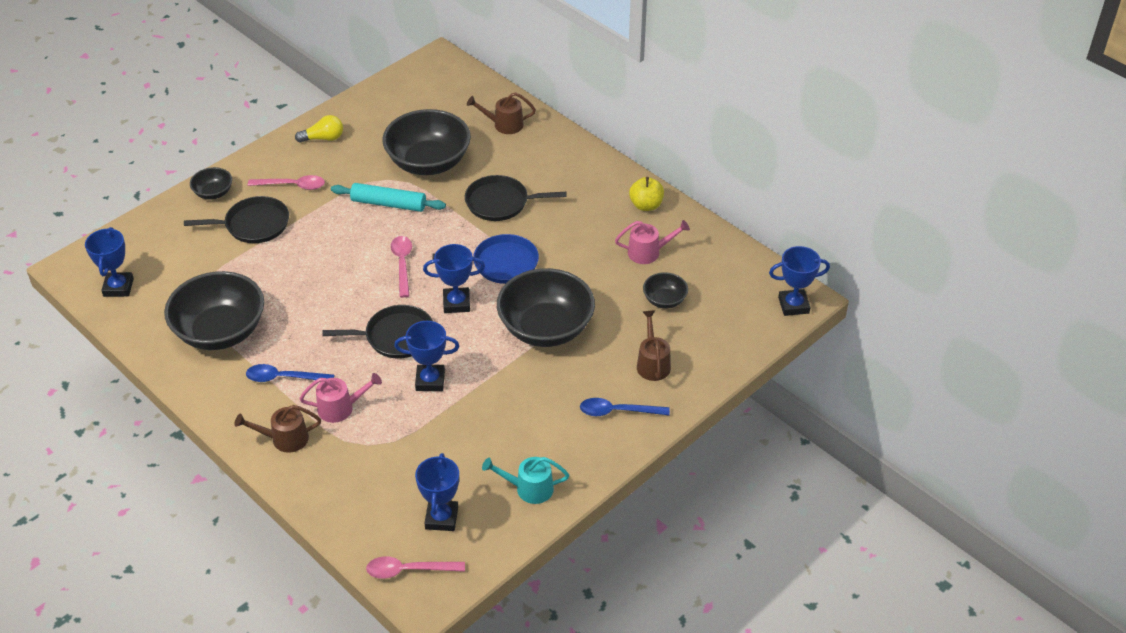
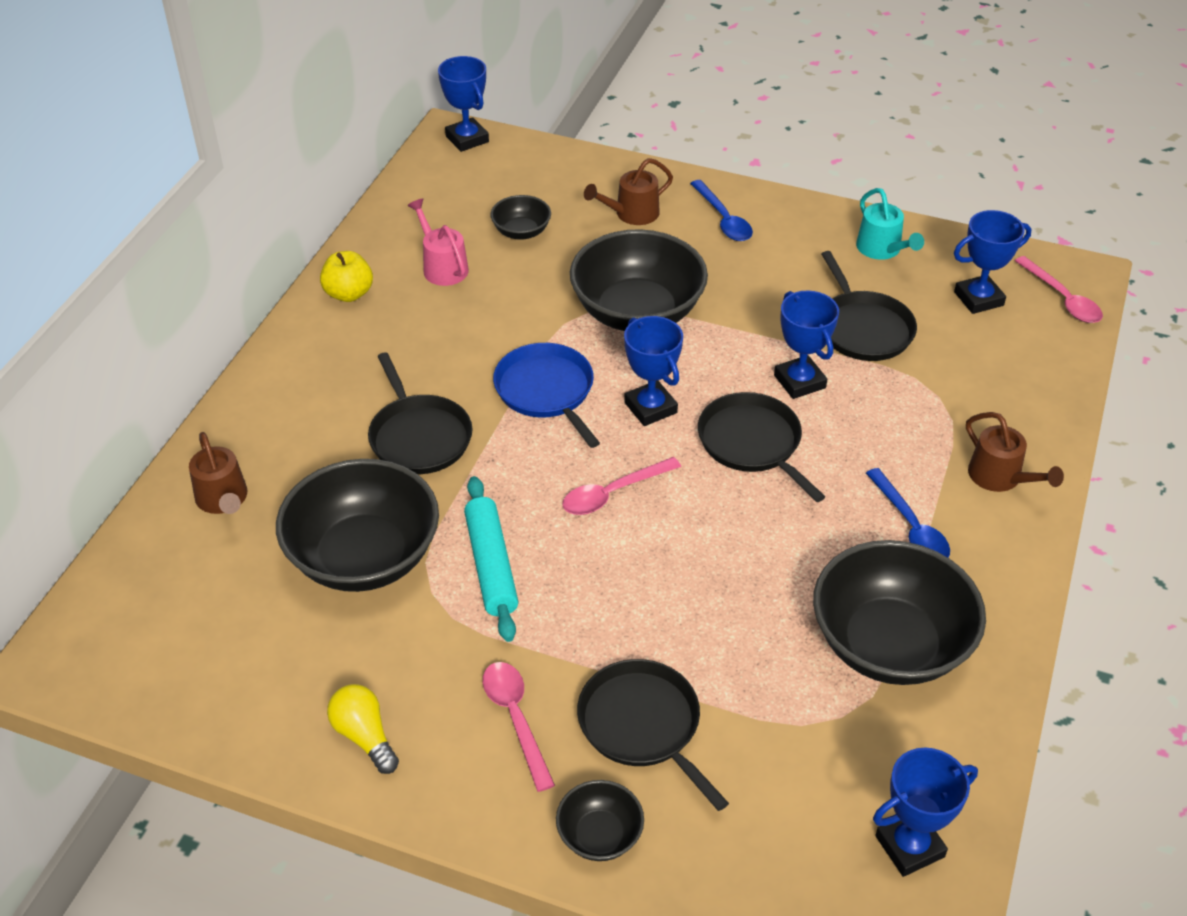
camera: 115 degrees left, 0 degrees up
(341, 408) = (908, 445): pink watering can -> none
(455, 436) = (863, 328): none -> black pan

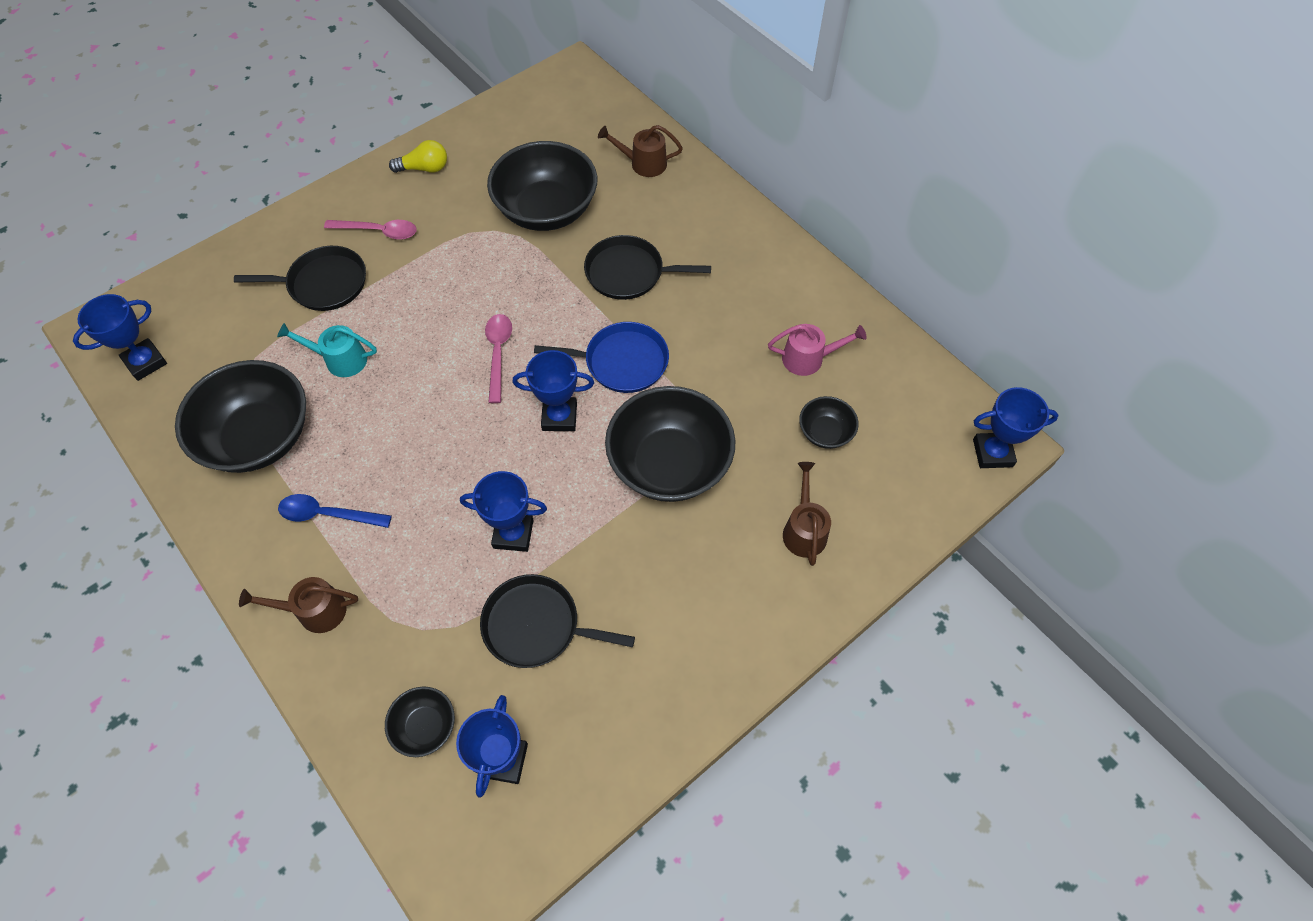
camera: 120 degrees right, 15 degrees up
(349, 294) = (809, 289): yellow apple -> none
(491, 565) = (491, 265): turquoise rolling pin -> none
(599, 835) = (282, 235): black bowl -> black bowl (425, 726)
(723, 219) = (753, 603): blue spoon -> none
(752, 443) = (477, 462): black pan -> none
(882, 250) = (625, 720): turquoise watering can -> turquoise watering can (340, 359)
(909, 846) = (145, 362): blue trophy -> blue trophy turned 45 degrees clockwise
(1062, 299) = (449, 846): pink spoon -> none

